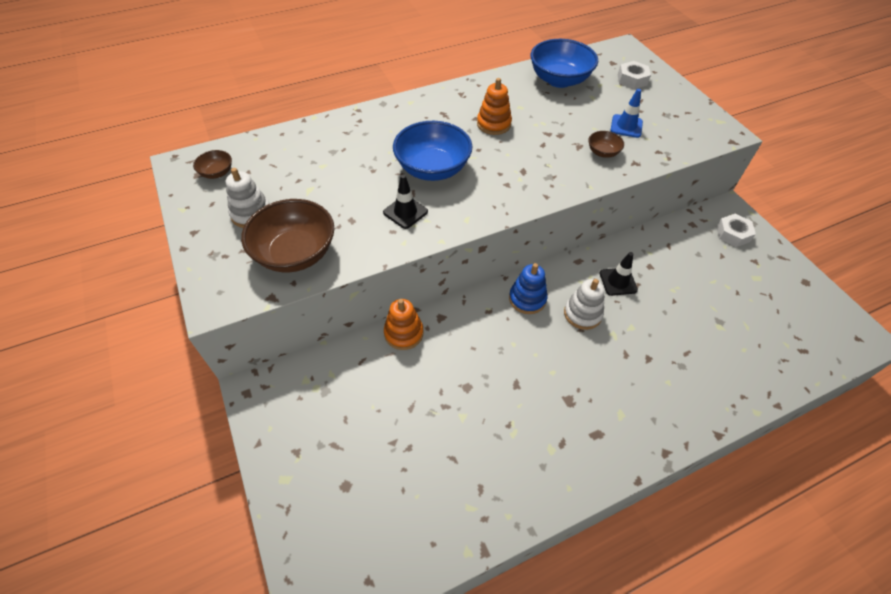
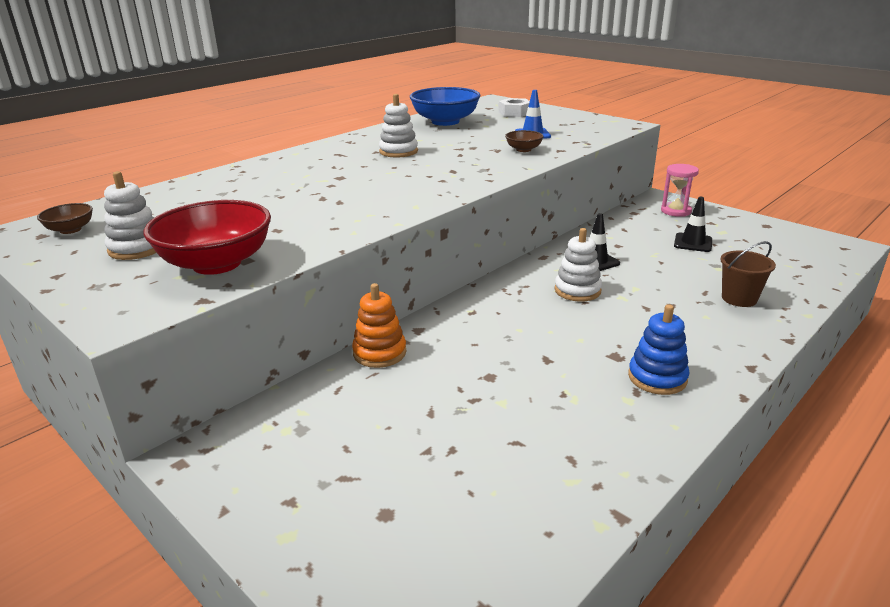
camera: 20 degrees left, 25 degrees down
(295, 253) = (217, 263): brown bowl -> red bowl
(405, 212) = (340, 214): black traffic cone -> black traffic cone (693, 243)
(432, 169) = (351, 184): blue bowl -> none
(493, 124) = (398, 151): orange stacking toy -> white stacking toy
(527, 299) = (509, 293): blue stacking toy -> blue stacking toy (657, 378)
(711, 371) = (739, 298): none -> brown bucket
(732, 234) = (676, 211): white nut -> pink hourglass

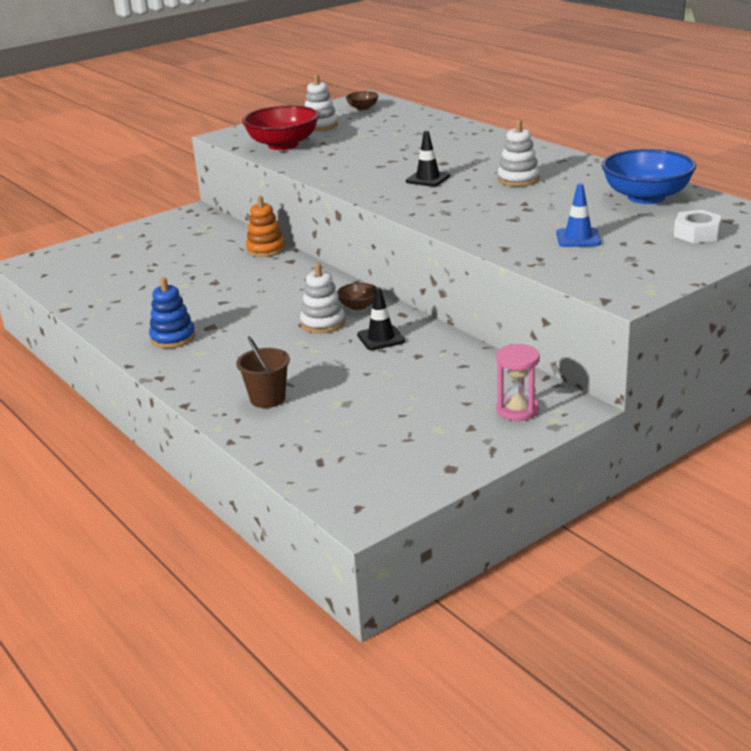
camera: 100 degrees right, 0 degrees up
(523, 149) = (511, 231): brown bowl -> brown bowl (358, 306)
(693, 243) = (409, 401): black traffic cone -> black traffic cone (428, 179)

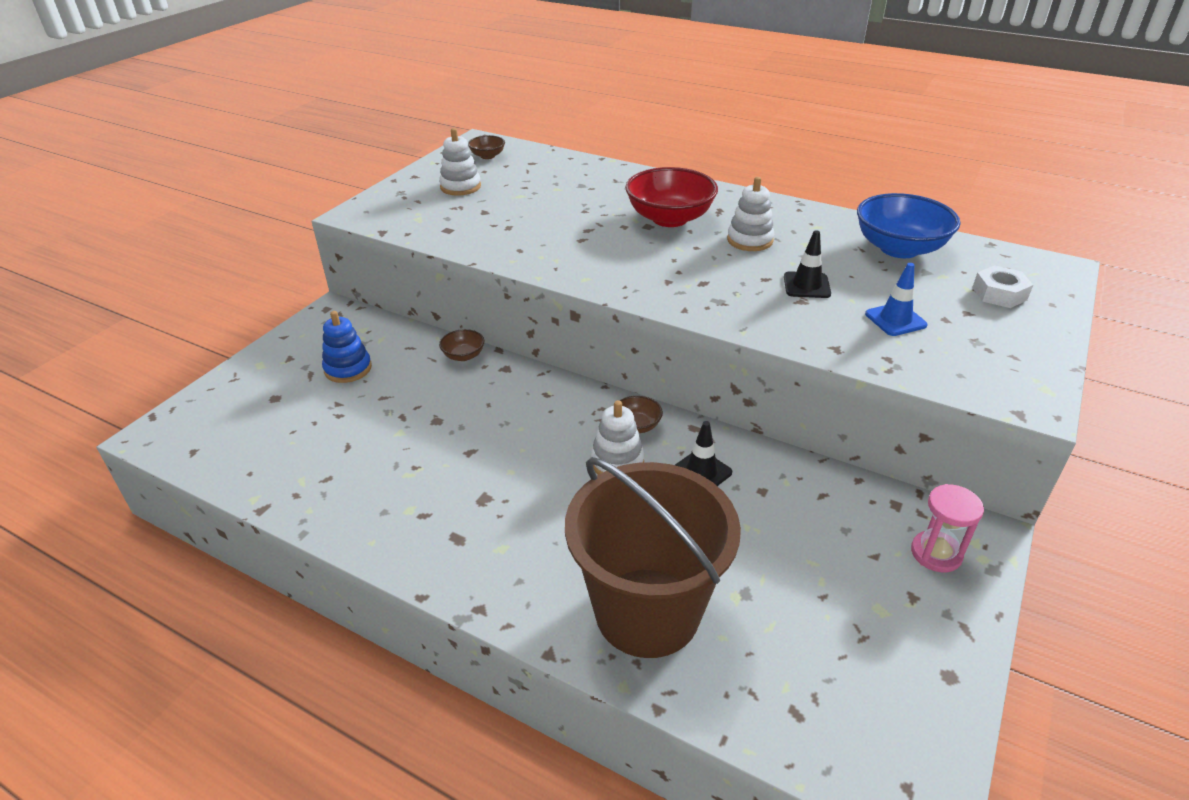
camera: 25 degrees left, 10 degrees up
(173, 338) = (448, 530): blue stacking toy -> blue stacking toy (348, 369)
(266, 249) = (463, 356): orange stacking toy -> brown bowl
(267, 399) = (647, 612): brown bucket -> brown bucket, size x2.32
(283, 145) = (439, 221): red bowl -> red bowl (669, 218)
(428, 179) = (653, 252): black traffic cone -> black traffic cone (806, 285)

